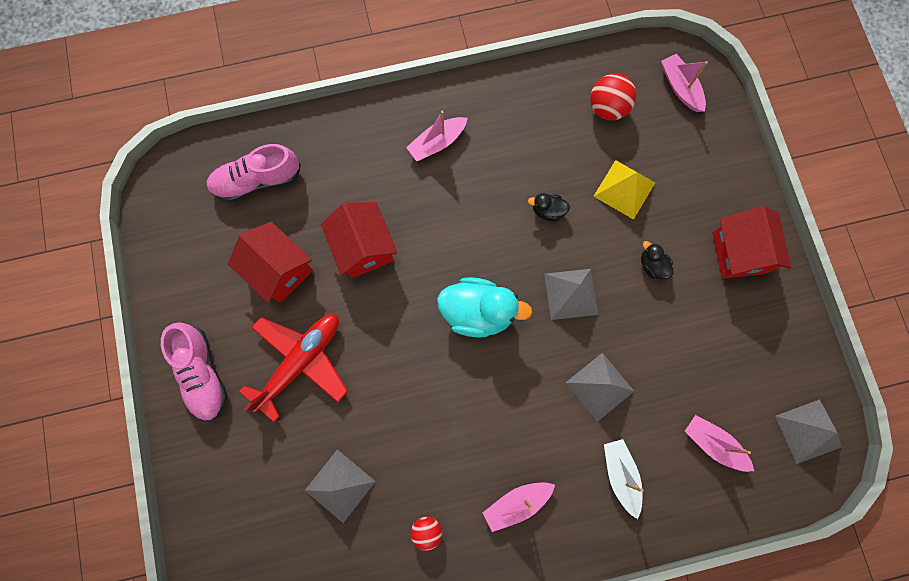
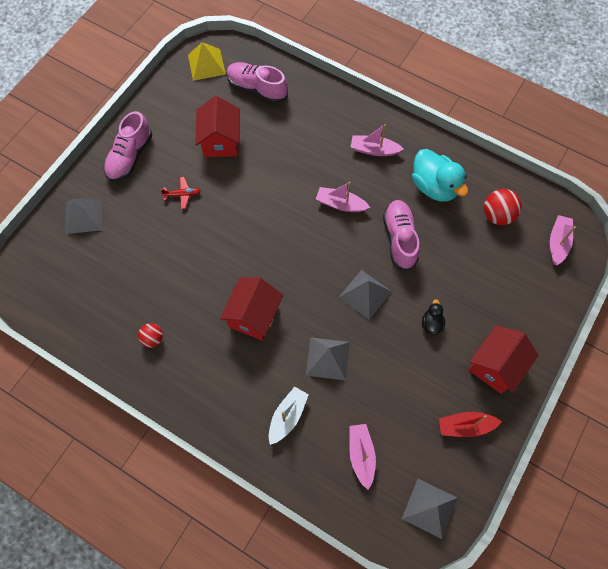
camera: 45 degrees right, 10 degrees down
(301, 361) = (182, 194): red plane -> red plane, size x0.43
(340, 485) = (135, 273): grey pyramid -> grey pyramid (83, 216)
(364, 248) = (275, 168): red house -> red house (253, 316)
(478, 312) = (302, 255): turquoise duck -> turquoise duck (434, 186)
(516, 503) = (214, 373): pink boat -> pink boat (340, 204)
(547, 211) = (399, 239): black duck -> pink shoe
(624, 189) = (459, 267): yellow pyramid -> yellow pyramid (206, 64)
(766, 331) = (465, 426): none -> red boat

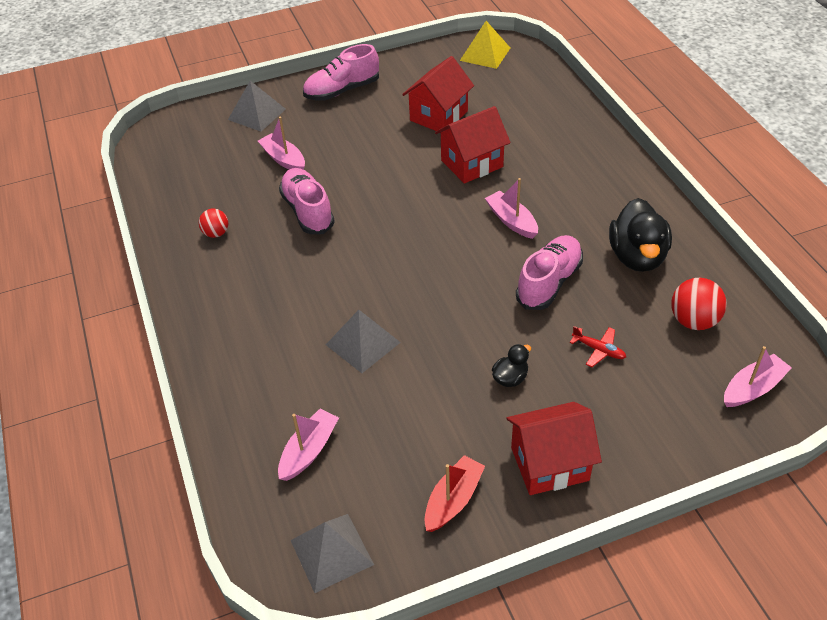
camera: 40 degrees right, 20 degrees down
(182, 194) = (359, 139): red plane -> red plane (599, 350)
(253, 316) = (326, 266): red house -> red house (471, 164)
(257, 89) = (517, 92): pink shoe -> pink shoe (308, 211)
(287, 416) = (271, 369): white boat -> none
(365, 294) = (460, 310): grey pyramid -> none
(374, 150) = (596, 193): pink boat -> pink boat (283, 159)
(434, 186) = (637, 257): turquoise duck -> black duck
(465, 426) = (453, 500): red boat -> red boat turned 90 degrees clockwise

